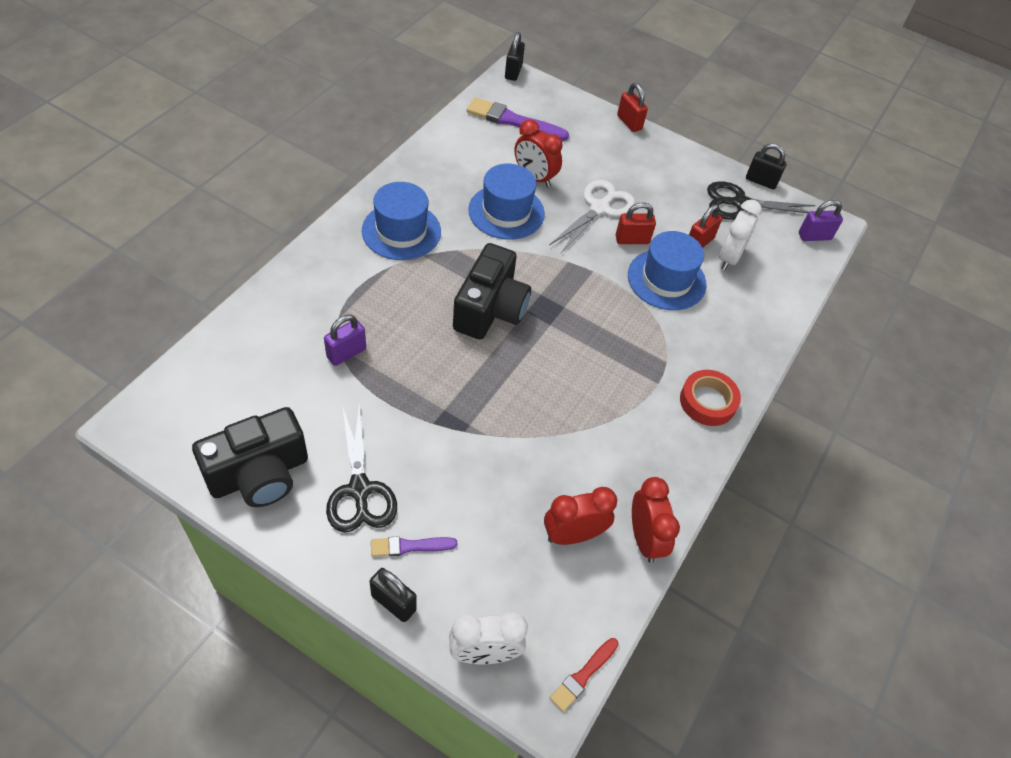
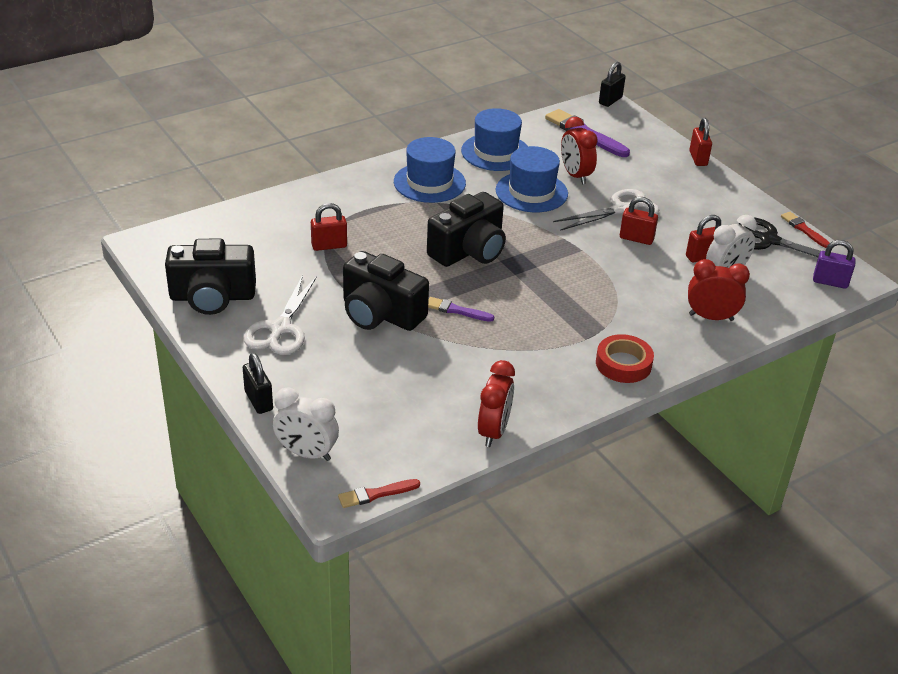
camera: 30 degrees right, 15 degrees down
(346, 353) = (329, 246): purple padlock -> red padlock
(360, 490) = (280, 329): black scissors -> white scissors
(410, 546) = (295, 373): purple brush -> purple brush (457, 310)
(451, 427) = (380, 314): none -> black camera
(573, 535) = (433, 409): red clock -> red clock (711, 317)
(666, 279) = (649, 273): blue hat -> blue hat (495, 152)
(761, 181) = (804, 229): black padlock -> red brush

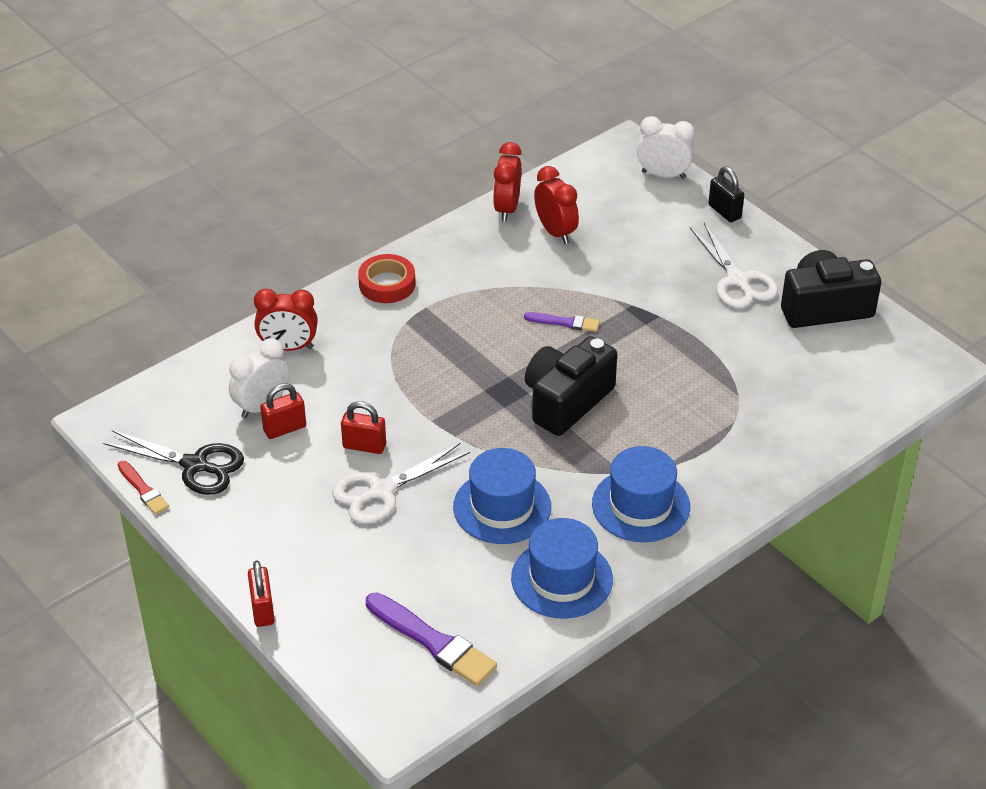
camera: 175 degrees right, 5 degrees up
(280, 329) = (738, 281): white scissors -> white scissors turned 150 degrees clockwise
(329, 246) = (731, 387): red padlock -> none
(376, 494) = (595, 152): red brush -> none
(380, 314) = (643, 309): black camera -> none
(575, 175) = (444, 547): red clock -> red clock (555, 232)
(610, 100) = (391, 735): black padlock -> none
(830, 282) = (137, 411): purple padlock -> none

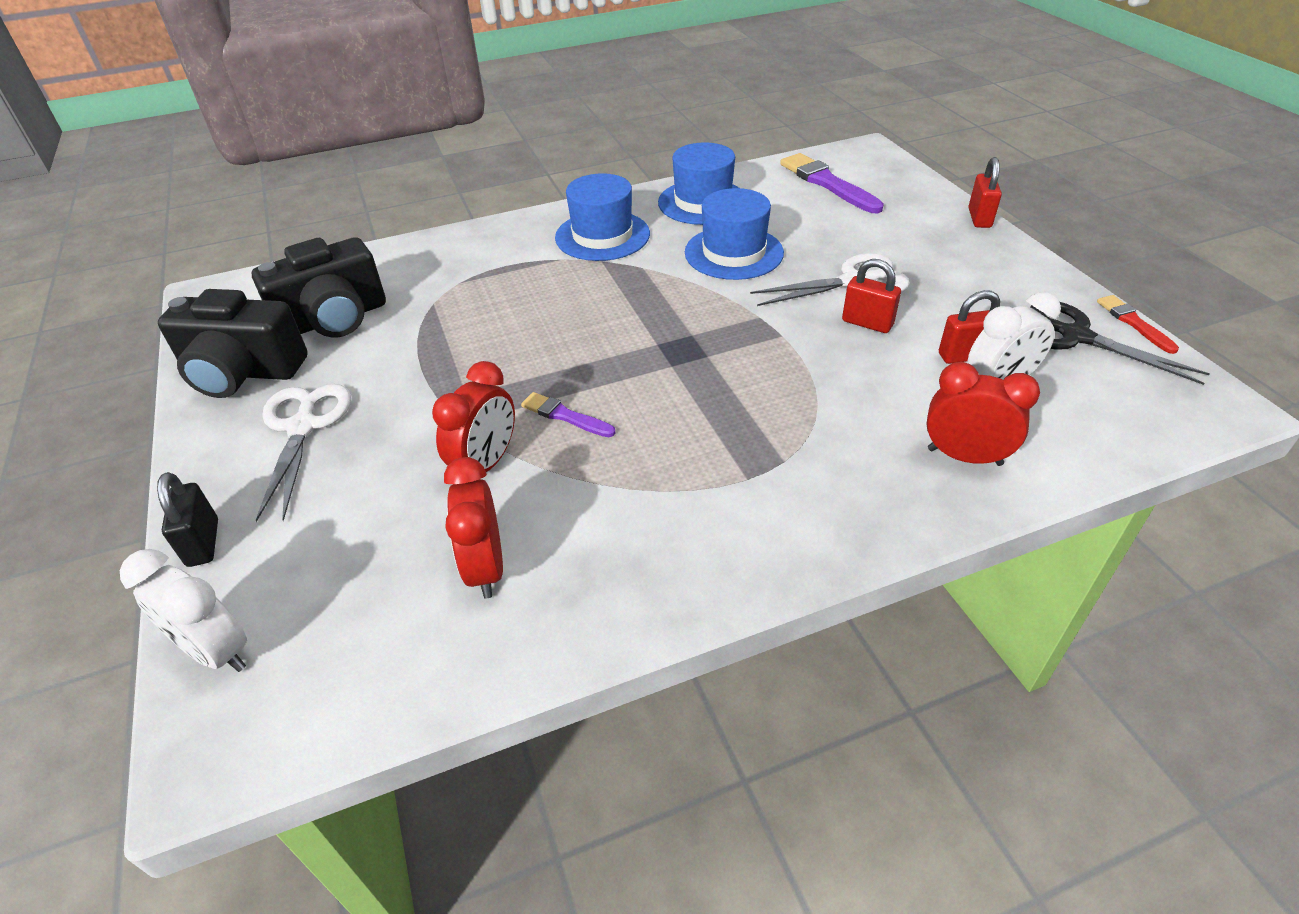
camera: 160 degrees left, 0 degrees up
(387, 284) = (798, 530): red tape -> none
(507, 208) = (537, 642): red clock -> red clock (486, 464)
(566, 401) = (618, 328): black camera -> black camera (334, 319)

